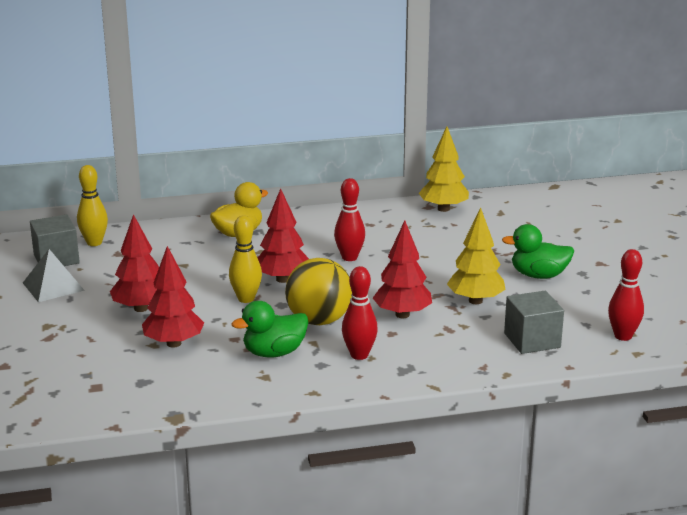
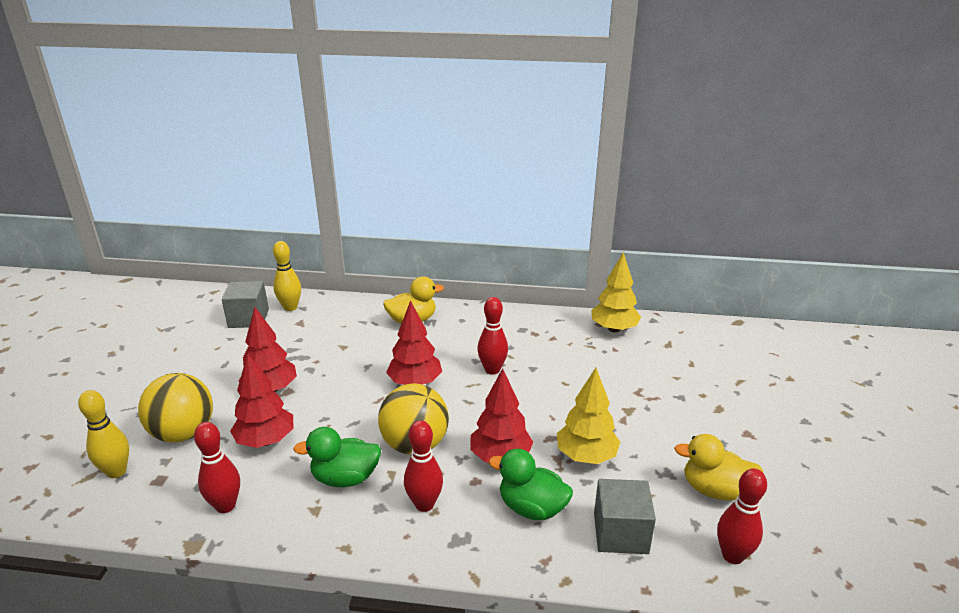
camera: 20 degrees right, 5 degrees up
(53, 286) = (222, 347): grey pyramid -> none
(84, 353) = (183, 433): none -> yellow ball
(180, 390) = (225, 506): none -> red bowling pin
(246, 299) = (367, 399): yellow bowling pin -> yellow bowling pin (116, 471)
(538, 275) = (671, 436): green duck -> green duck (531, 508)
(591, 302) = (715, 490): none -> yellow duck

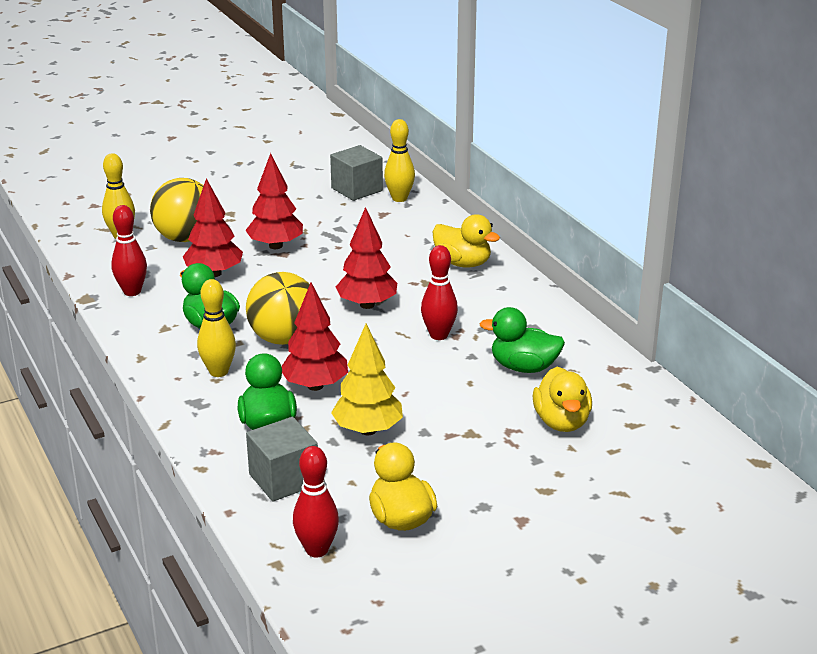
camera: 55 degrees right, 0 degrees up
(424, 504) = (218, 372): red bowling pin -> yellow bowling pin
(568, 354) = (523, 367): none -> green duck
(614, 329) = (614, 380): yellow tree -> none
(645, 368) = (561, 422): none -> yellow duck

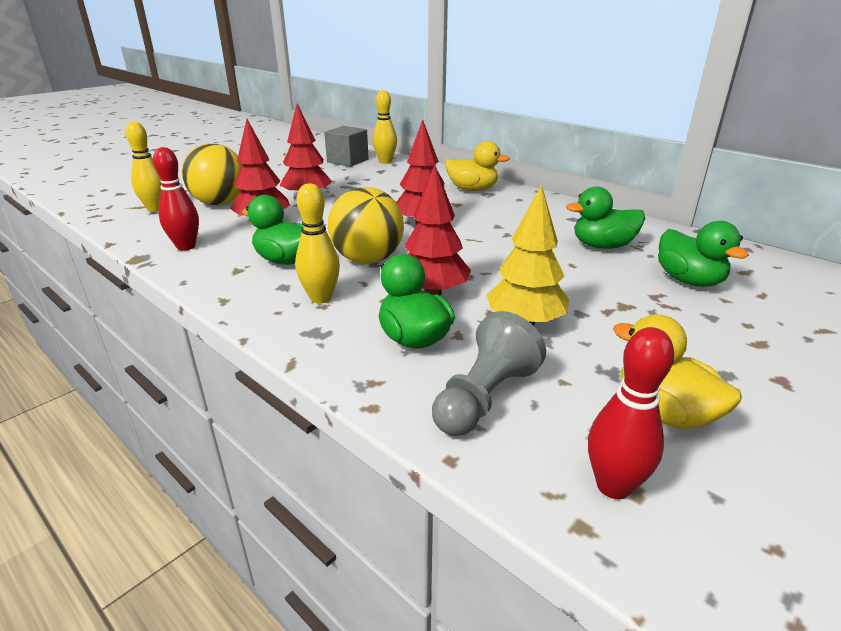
camera: 20 degrees left, 0 degrees up
(284, 479) = (484, 397): grey cube -> grey pawn
(438, 335) = (505, 235): red bowling pin -> none
(561, 422) = (688, 280): yellow duck -> green duck

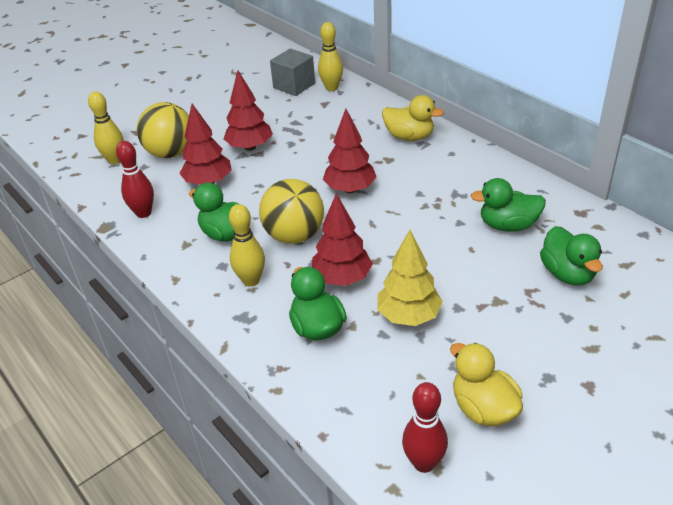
camera: 10 degrees right, 10 degrees up
(484, 397) = (358, 386): grey pawn -> none

